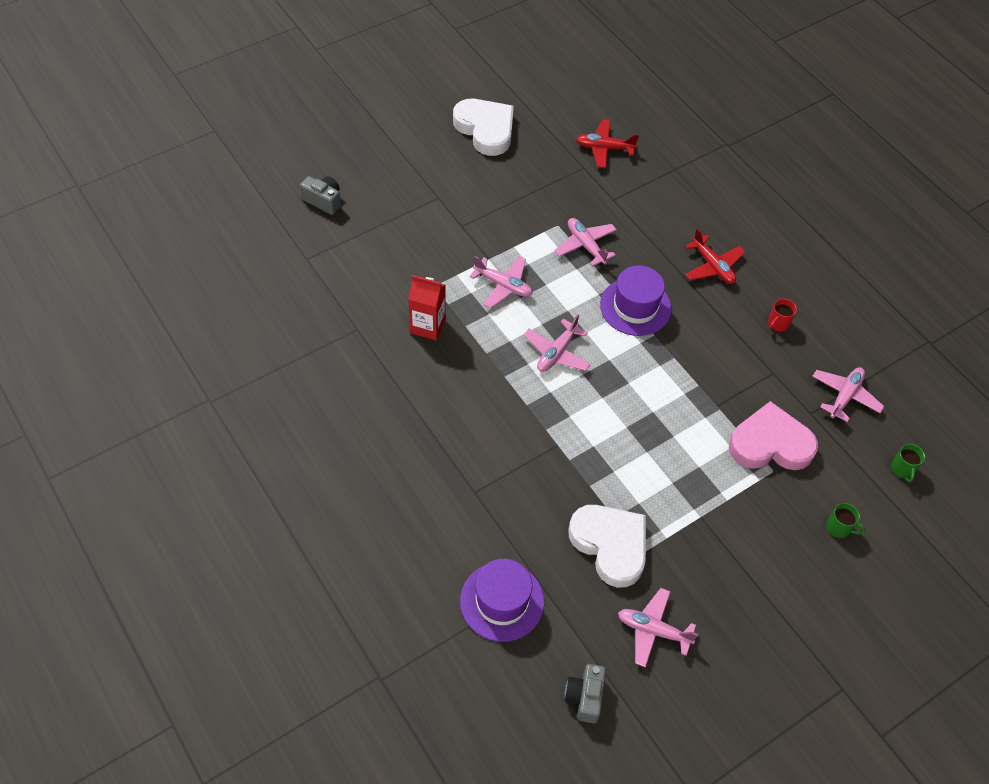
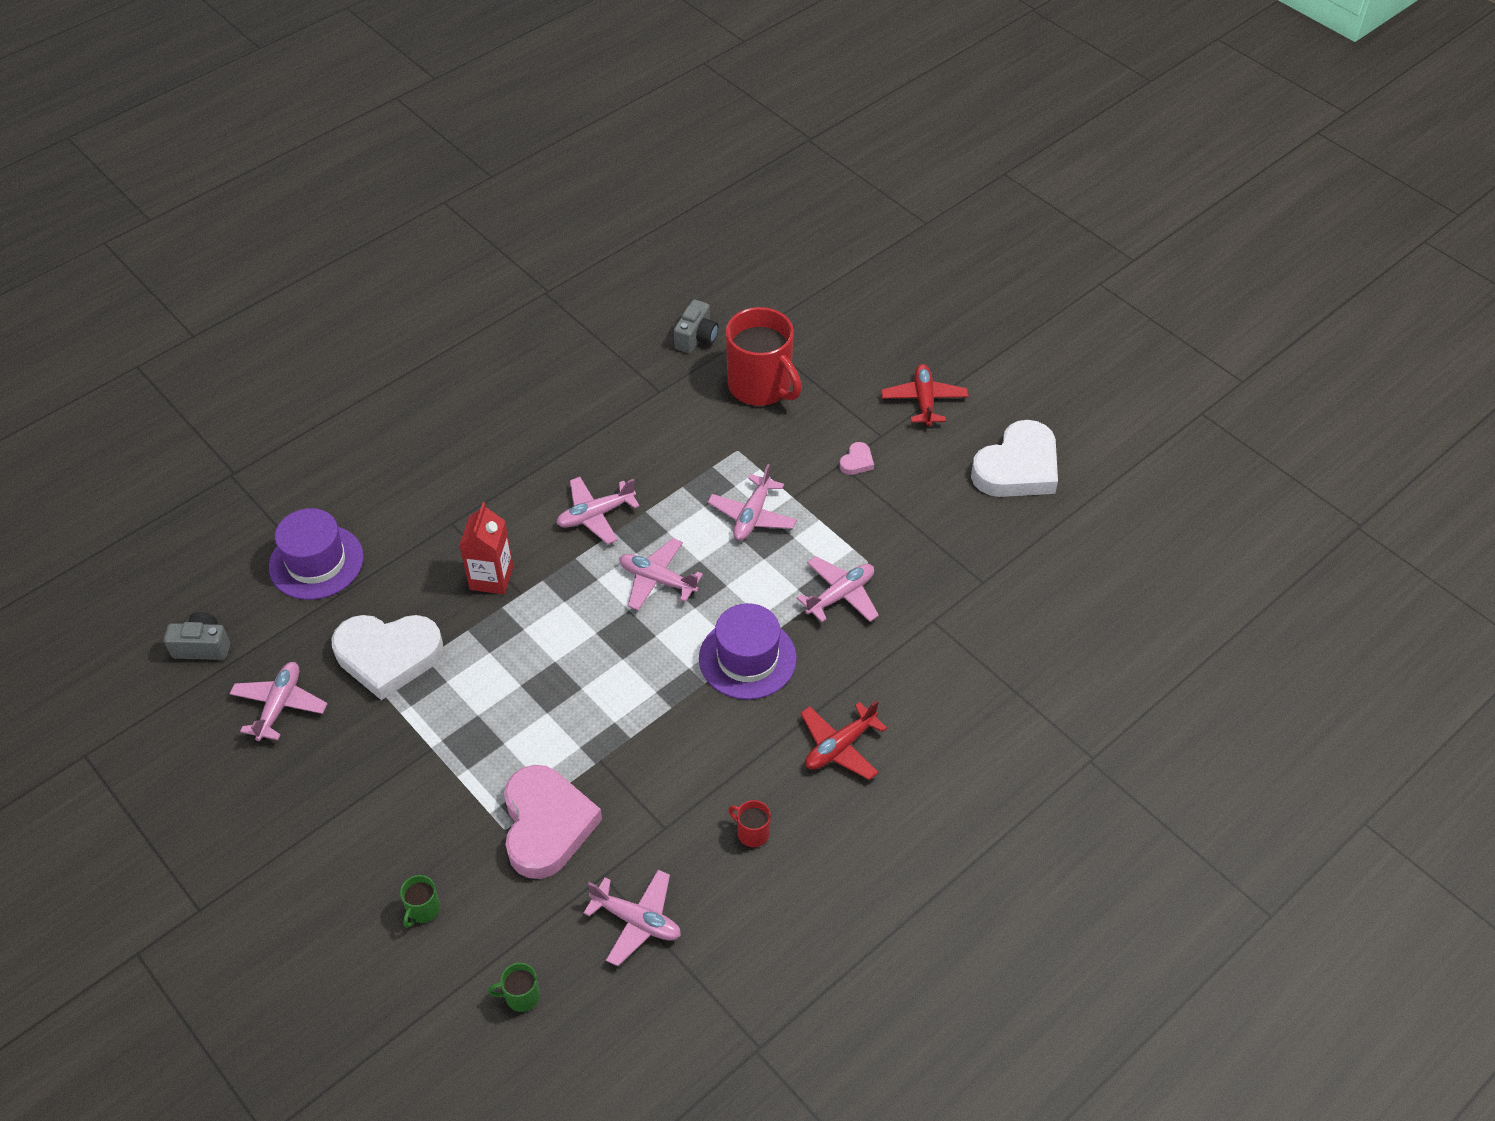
camera: 85 degrees right, 5 degrees down
(323, 201) = (844, 332): grey camera -> grey camera (696, 338)
(369, 261) = (761, 386): none -> red mug
(427, 326) = (675, 451): red carton -> red carton (491, 578)
(461, 216) = (857, 461): none -> pink heart
(485, 387) = (595, 515): none -> pink plane
(604, 148) = (1028, 602): red plane -> red plane (924, 400)
(610, 545) = (388, 656): white heart -> white heart turned 45 degrees clockwise

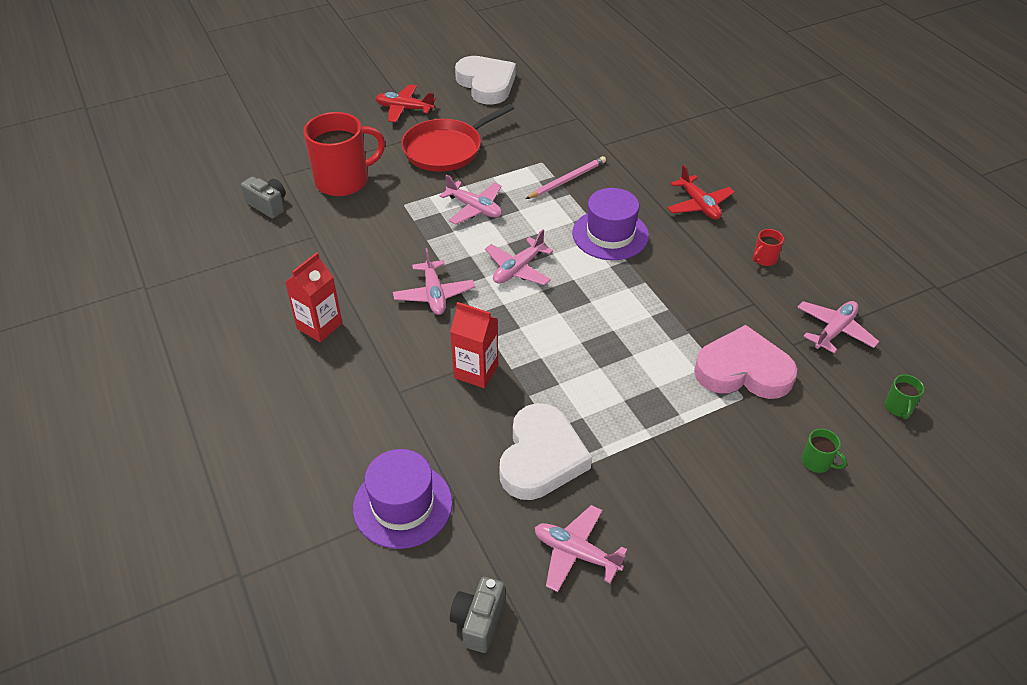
camera: 75 degrees left, 5 degrees down
(525, 436) = (319, 326): none -> red carton
(840, 595) = (567, 180): pink plane -> pink pencil
(857, 461) = (446, 149): pink heart -> red pan

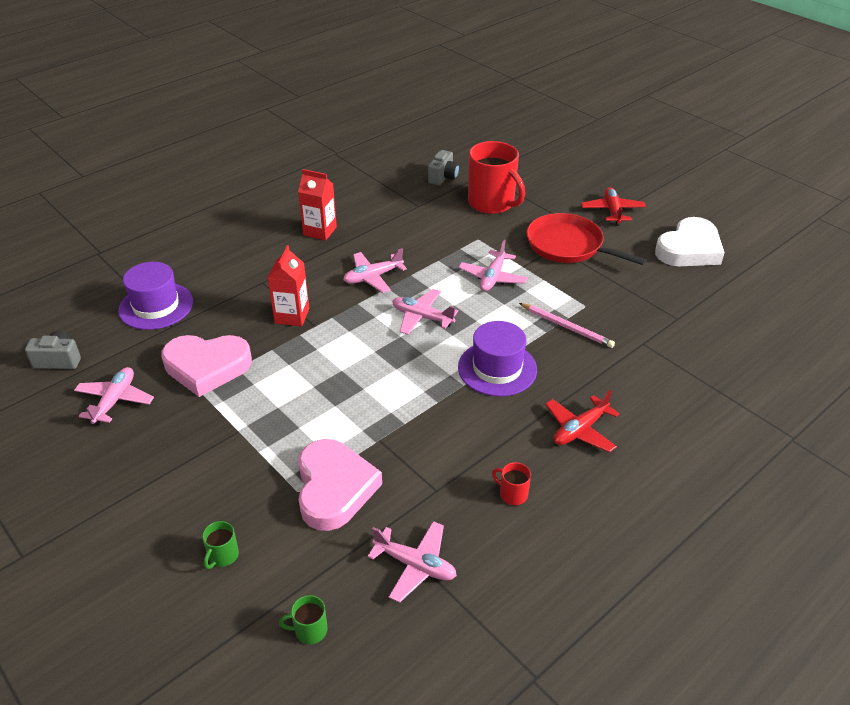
camera: 75 degrees right, 5 degrees down
(541, 457) = (207, 367): white heart -> pink heart

